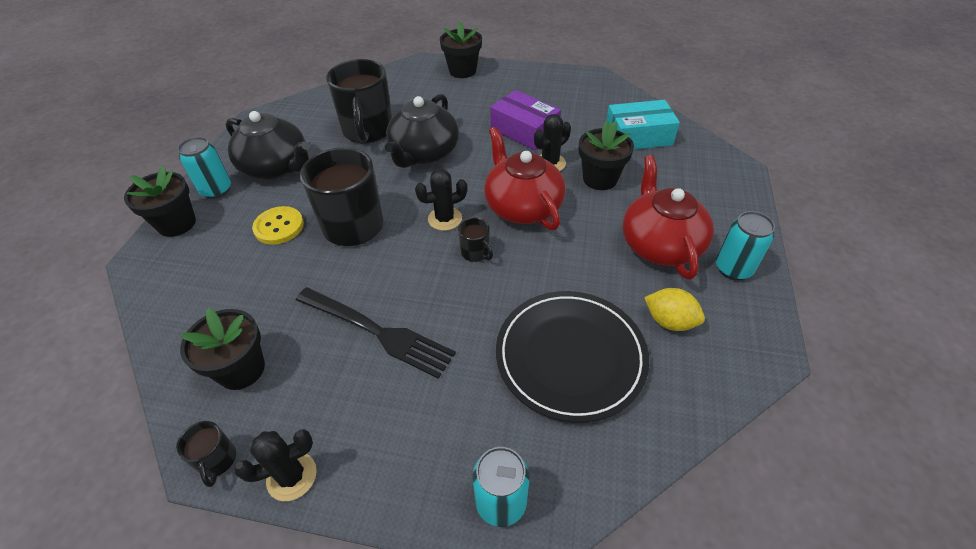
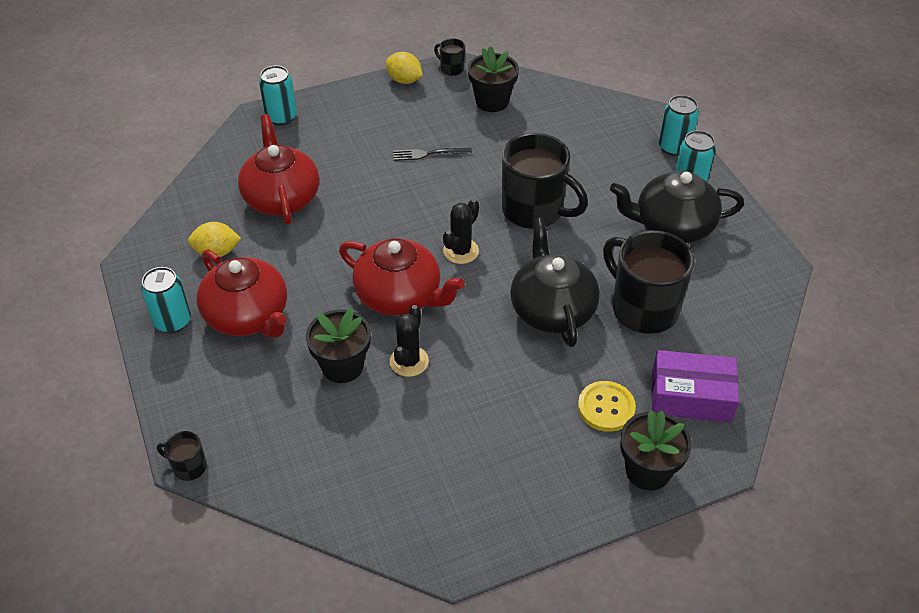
camera: 145 degrees right, 0 degrees up
(177, 224) = (674, 147): black flower pot -> turquoise can
(279, 227) = (591, 181): yellow button -> yellow button (606, 407)
(291, 476) = (404, 80): black cactus -> yellow lemon
(377, 332) = (429, 154): black fork -> black fork, size x0.54
(475, 253) = (407, 235): black mug -> black mug (188, 467)
(524, 131) = (472, 396): purple box -> purple box (691, 396)
(570, 356) = (281, 197): black plate -> red teapot
(638, 136) = (329, 456): turquoise box -> none

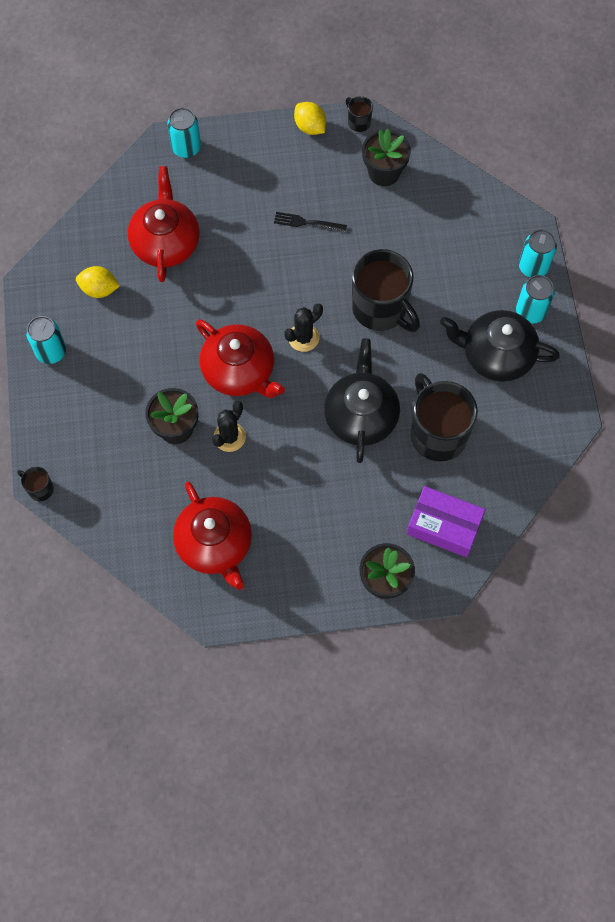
camera: 15 degrees right, 20 degrees up
(248, 316) = (112, 361): red teapot -> red teapot (215, 544)
(606, 407) = (372, 518): yellow button -> none

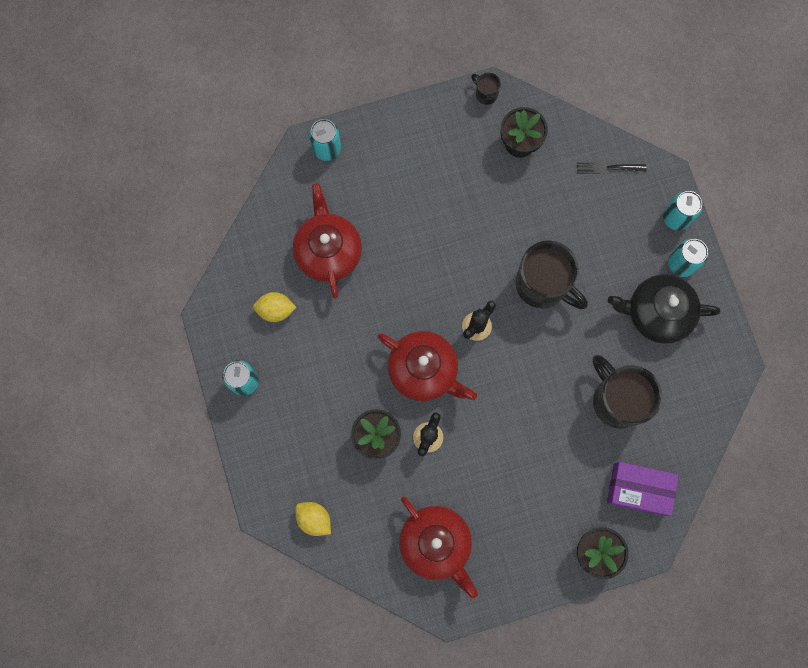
camera: 10 degrees left, 10 degrees up
(40, 489) = (264, 519): black mug -> none
(307, 223) = (457, 208): black fork -> black fork (608, 168)
(310, 127) = (440, 107): yellow lemon -> yellow lemon (314, 519)
(361, 416) = (544, 395): black teapot -> none

